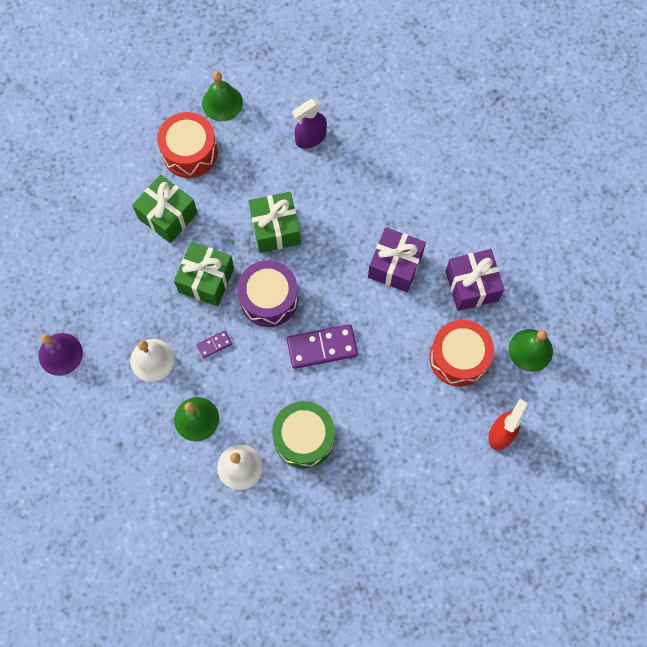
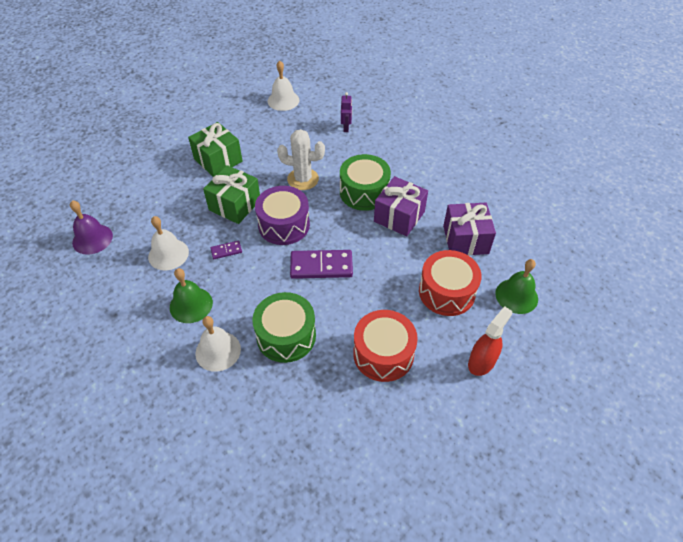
camera: 10 degrees right, 20 degrees down
(190, 152) = (249, 125): red drum -> red drum (383, 354)
(222, 103) = (283, 100): green bell -> white bell
(275, 229) = (303, 179): green gift -> white cactus
(310, 138) = (346, 128): purple spray bottle -> purple robot
(350, 237) = (364, 192): none -> green drum

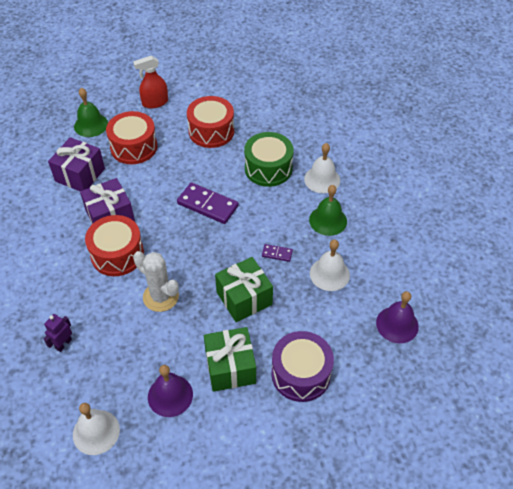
camera: 150 degrees left, 0 degrees up
(250, 131) = (170, 395): none -> purple bell
(284, 225) = (212, 255): purple drum -> purple drum (301, 374)
(364, 192) = (117, 254): green drum -> red drum

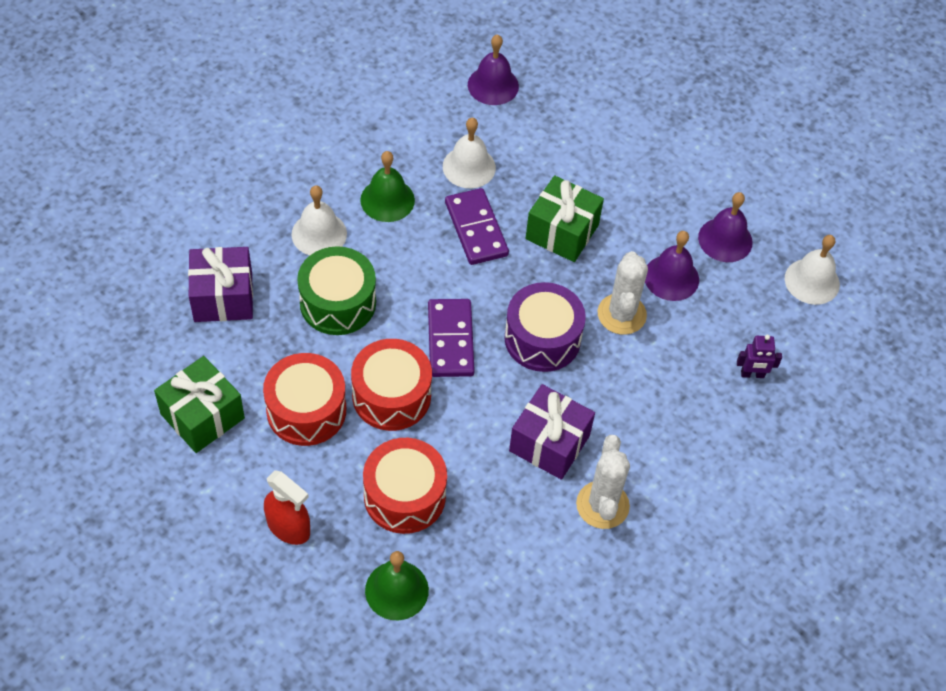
camera: 125 degrees left, 5 degrees up
(56, 221) = (602, 505): none -> white cactus
(80, 175) = (505, 533): purple gift -> purple gift (223, 297)
(117, 254) = (599, 397): red drum -> red drum (391, 396)
(165, 341) = (671, 277): none -> purple bell
(230, 367) = (654, 204): green gift -> green gift (202, 416)
(277, 253) = (476, 229): purple domino -> purple domino, size x2.05
(301, 374) = (613, 142): purple drum -> purple drum (542, 338)

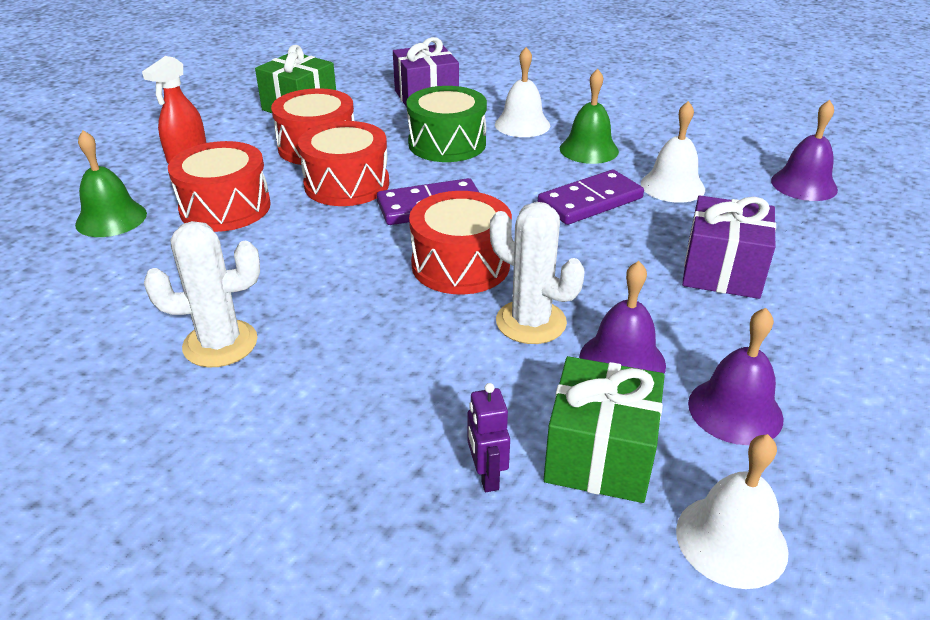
camera: 80 degrees right, 20 degrees down
(542, 338) = (460, 265): purple drum -> red drum
(549, 443) = (308, 289): purple gift -> purple gift (722, 271)
(562, 232) = (630, 258): green gift -> green gift (599, 455)
(621, 314) = (531, 322): white cactus -> white cactus turned 45 degrees clockwise

